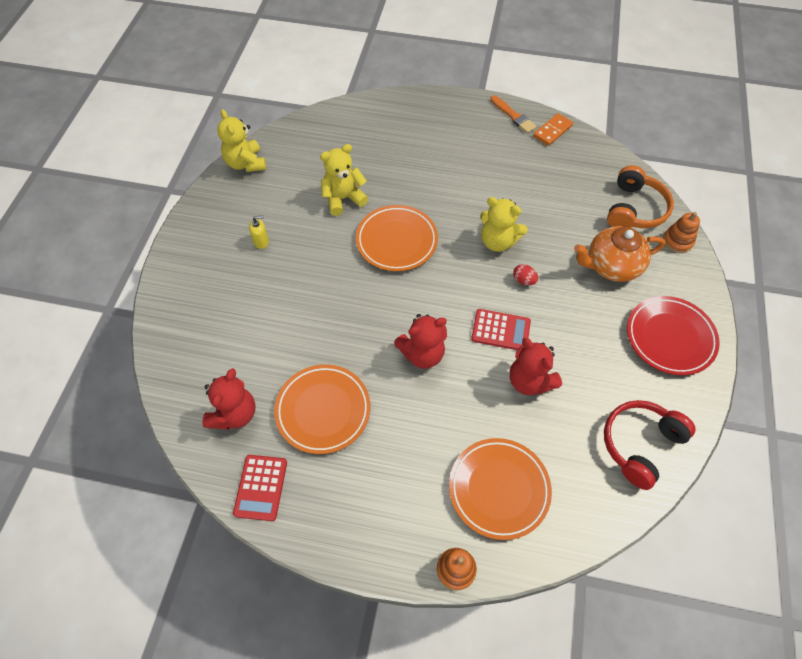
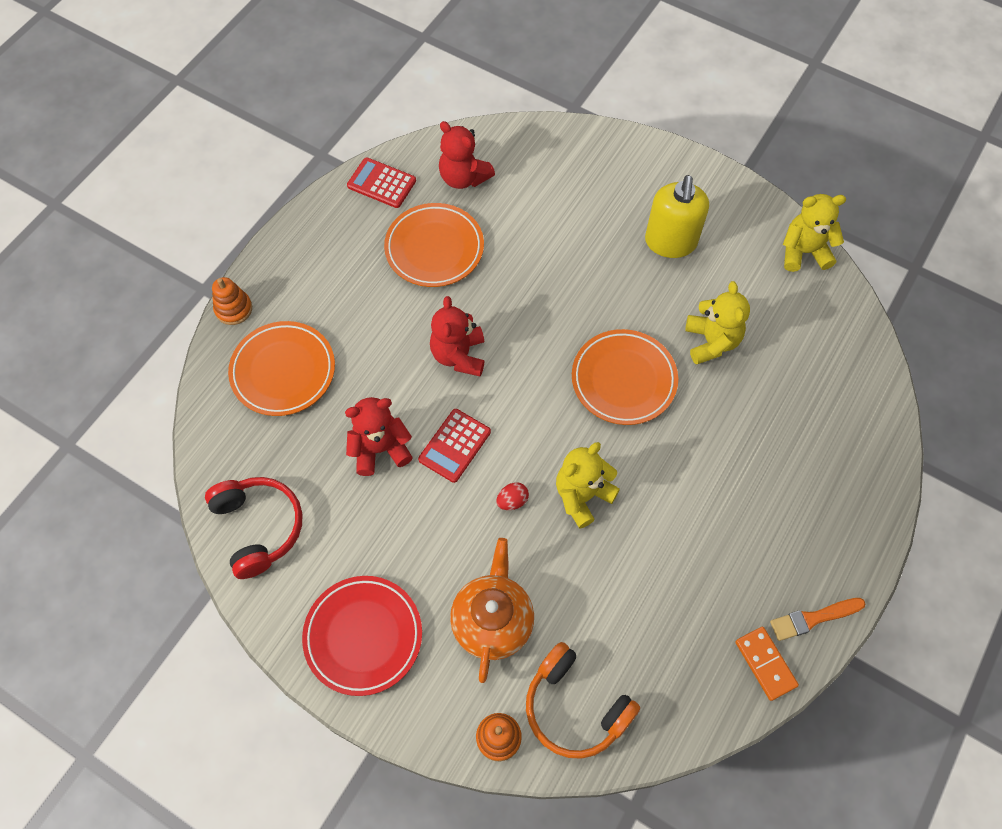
camera: 110 degrees right, 5 degrees up
(261, 242) = (670, 242): yellow soap dispenser -> yellow soap dispenser, size x2.29

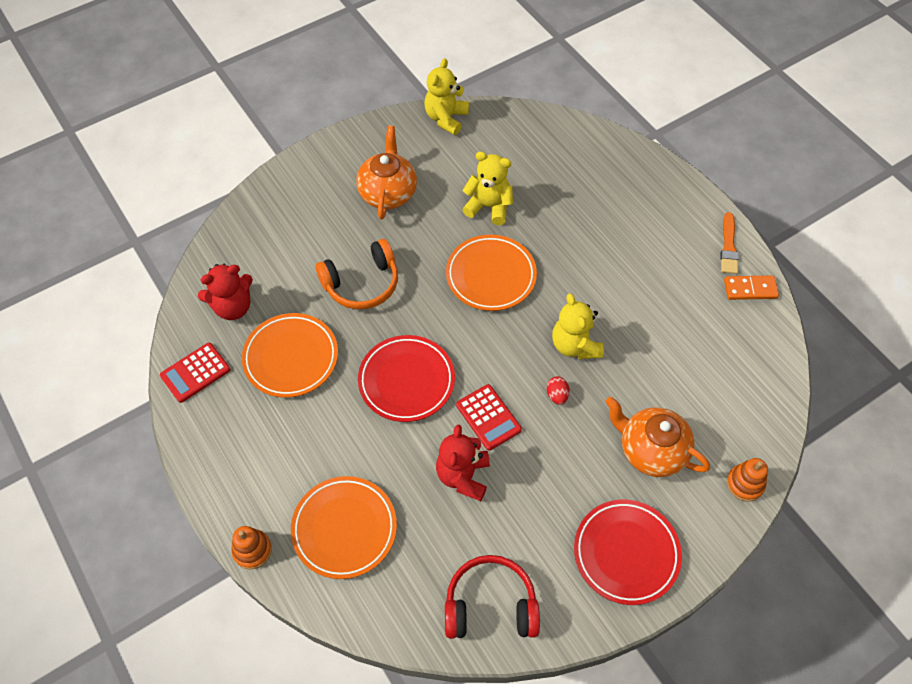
camera: 65 degrees left, 5 degrees down
(459, 355) = (406, 381): red teddy bear -> red plate
(575, 707) = (739, 421): orange headphones -> orange headphones (362, 283)
(670, 242) = (388, 193): yellow soap dispenser -> orange teapot

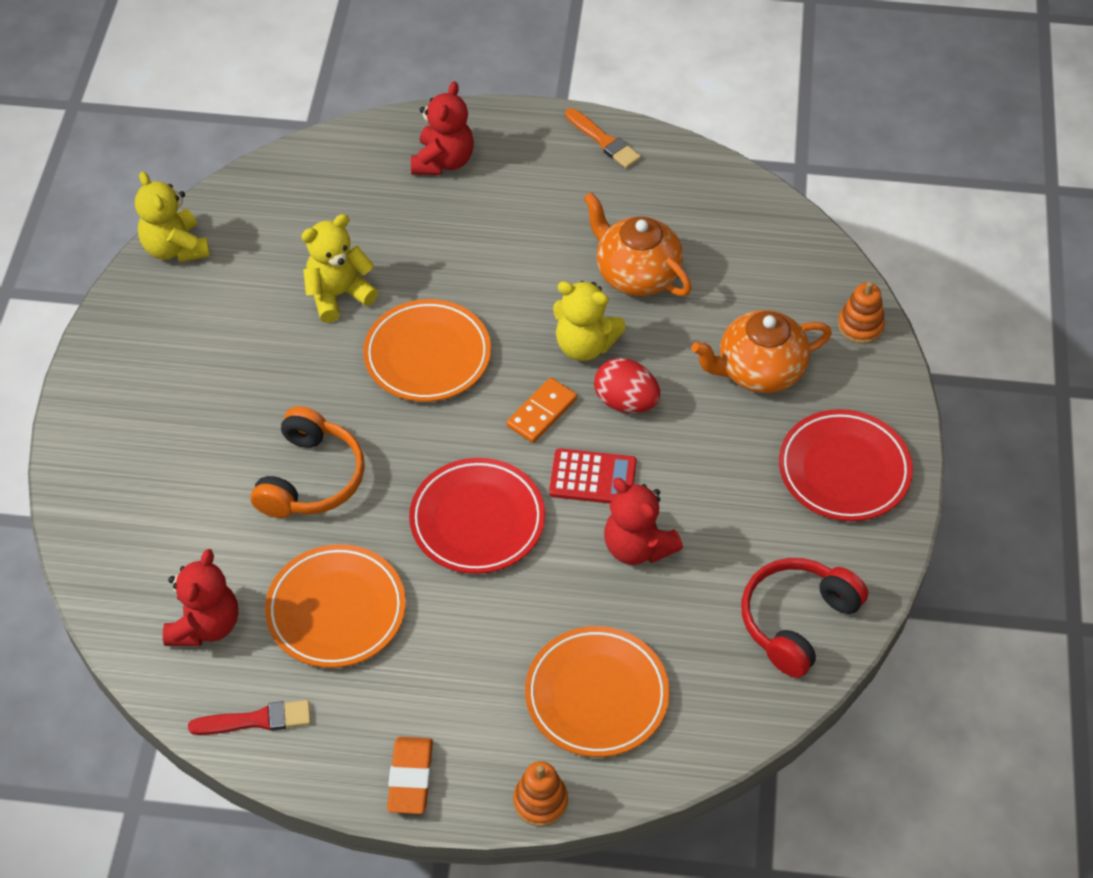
camera: 50 degrees left, 5 degrees down
(195, 373) = (256, 720): red calculator -> red brush
(216, 472) = (410, 778): none -> orange eraser
(388, 193) = (215, 371): orange teapot -> orange teapot (636, 274)
(557, 395) = (625, 402): red egg -> red egg, size x1.75
(627, 184) = (443, 161): none -> red teddy bear
(750, 289) = (667, 162): orange domino -> orange domino (542, 412)

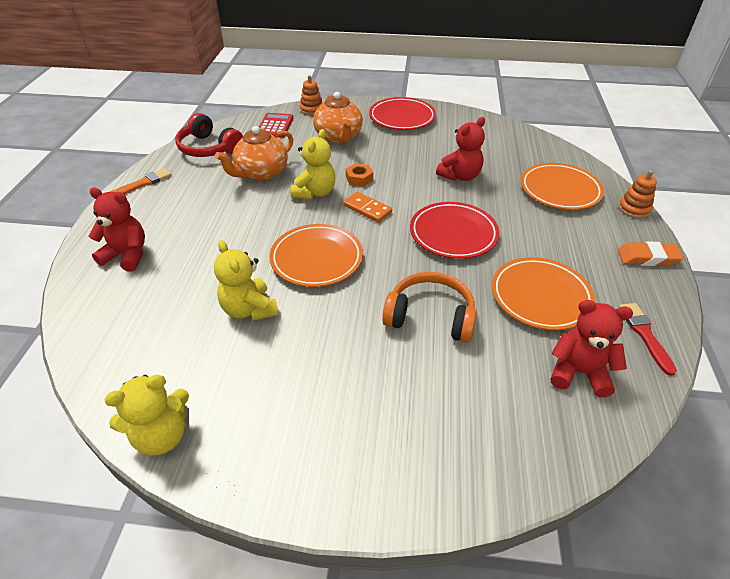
camera: 90 degrees left, 10 degrees down
(593, 478) = (415, 190): red calculator -> red calculator (275, 126)
(625, 402) = (359, 178): red egg -> orange nut
(797, 621) = (493, 133): red headphones -> red headphones (209, 148)

